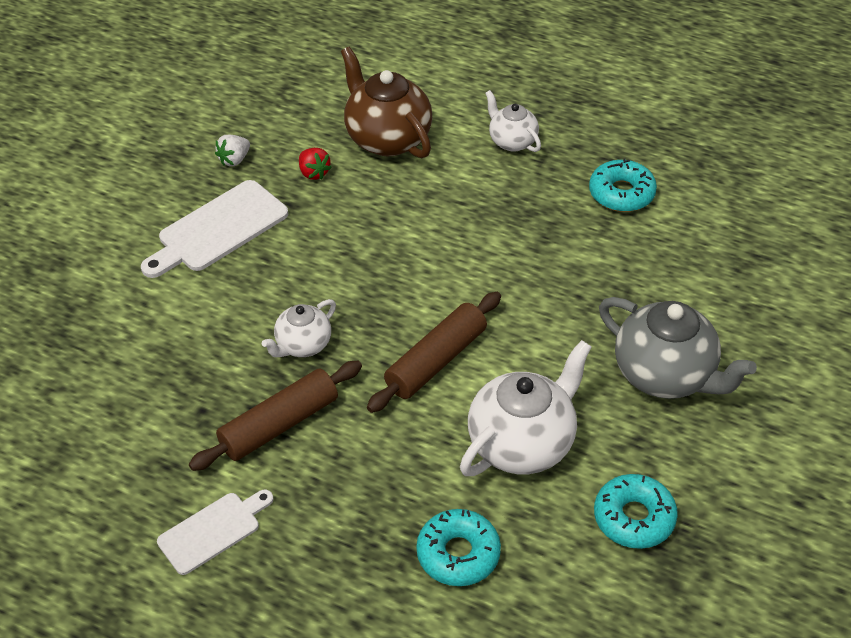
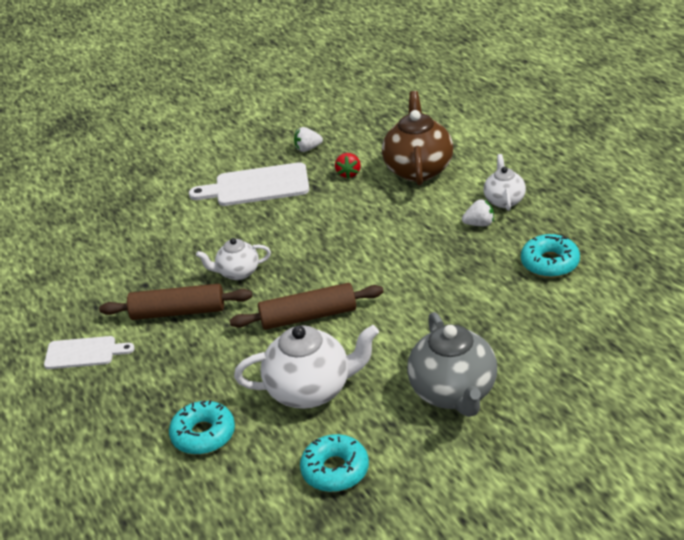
camera: 40 degrees right, 10 degrees down
(512, 178) = (479, 224): none -> white strawberry

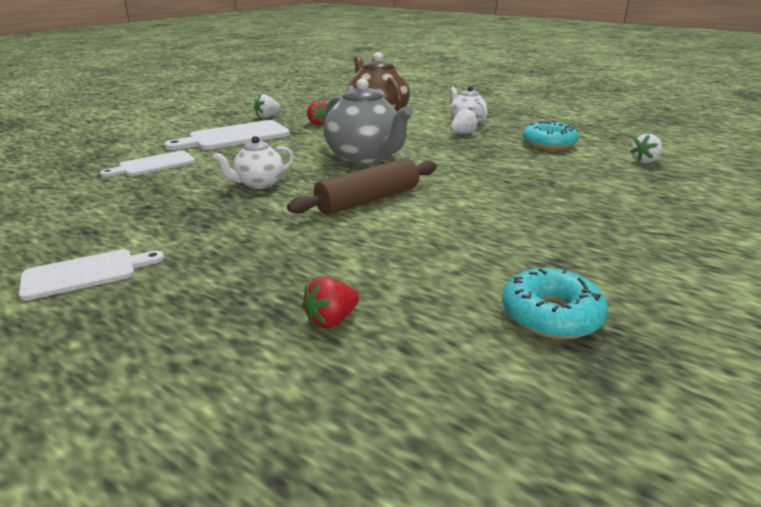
camera: 30 degrees left, 10 degrees down
(170, 223) = (153, 165): none -> white cutting board
(178, 312) = (206, 219): brown rolling pin -> none
(203, 435) = (331, 320): turquoise donut -> red strawberry
(311, 390) = (433, 251): white teapot -> none
(454, 393) = (588, 225): grey teapot -> grey teapot (365, 157)
(615, 316) = (645, 161): none -> white strawberry

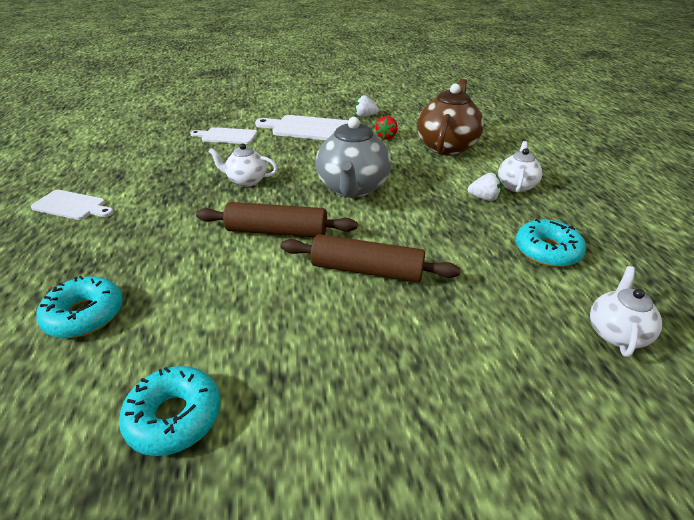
camera: 45 degrees right, 10 degrees up
(331, 320) = (85, 315): red strawberry -> turquoise donut
(480, 191) = (367, 270): none -> brown rolling pin
(645, 161) = (616, 333): white strawberry -> white teapot

